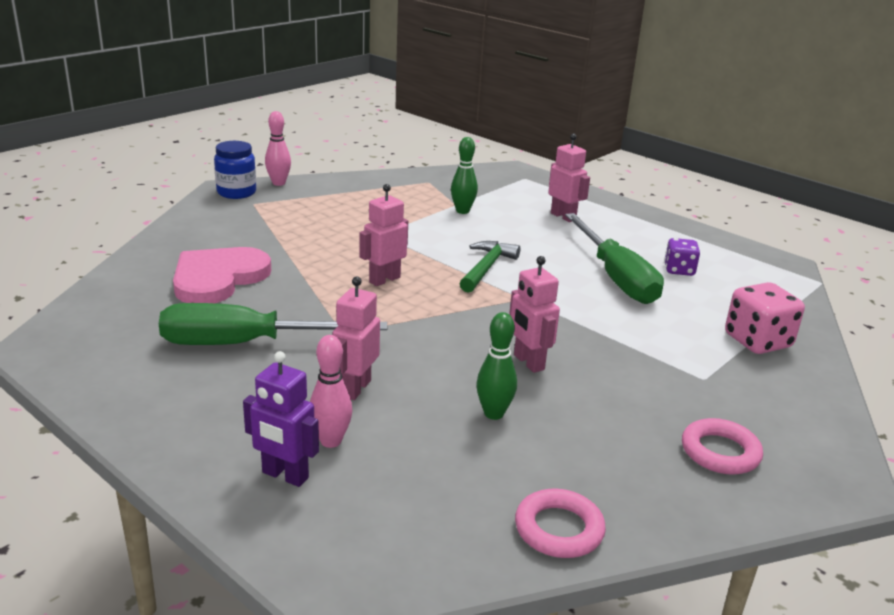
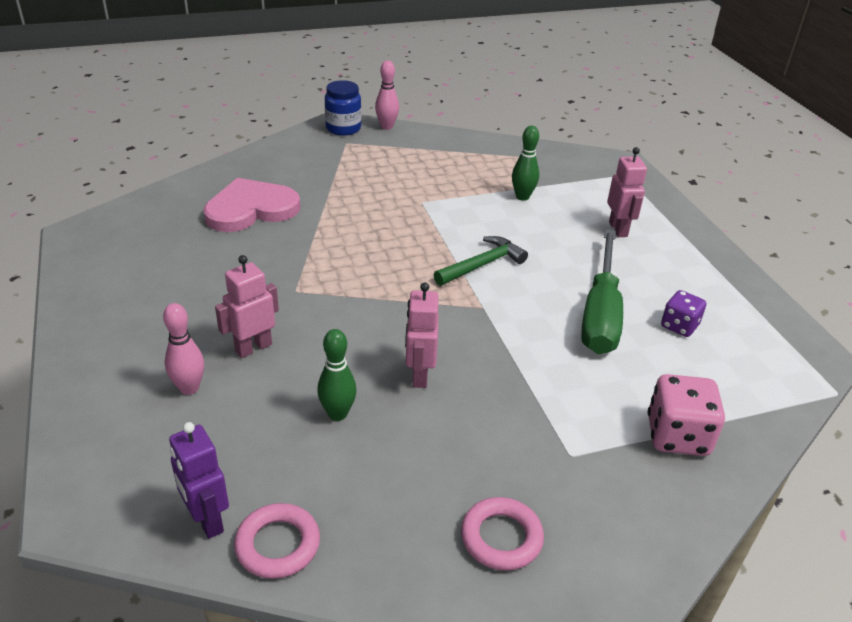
camera: 30 degrees right, 10 degrees up
(246, 344) = (214, 277): green screwdriver -> none
(285, 475) = (129, 405): purple robot -> purple robot (207, 520)
(384, 279) = (379, 250): pink robot -> none

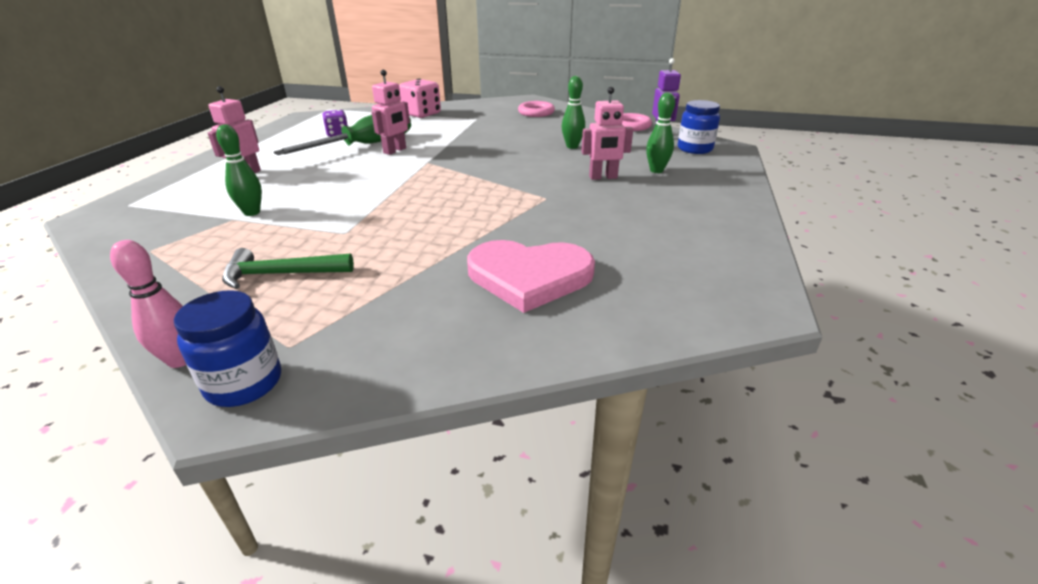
camera: 145 degrees left, 5 degrees down
(138, 482) = (694, 149): none -> blue jar
(189, 388) = (656, 170): pink bowling pin -> green bowling pin
(419, 375) = (510, 148): pink robot -> pink robot (395, 151)
(482, 264) = (385, 179): green hammer -> green hammer (281, 274)

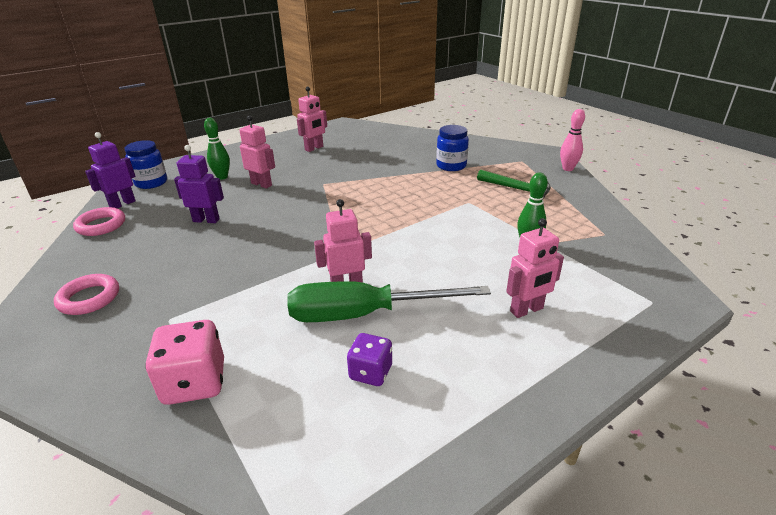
camera: 140 degrees left, 0 degrees up
(244, 383) = (541, 155): blue jar -> blue jar (451, 166)
(529, 276) = (402, 153): pink heart -> none
(572, 146) = (206, 220): green bowling pin -> purple robot
(664, 233) = (314, 148): none -> pink robot

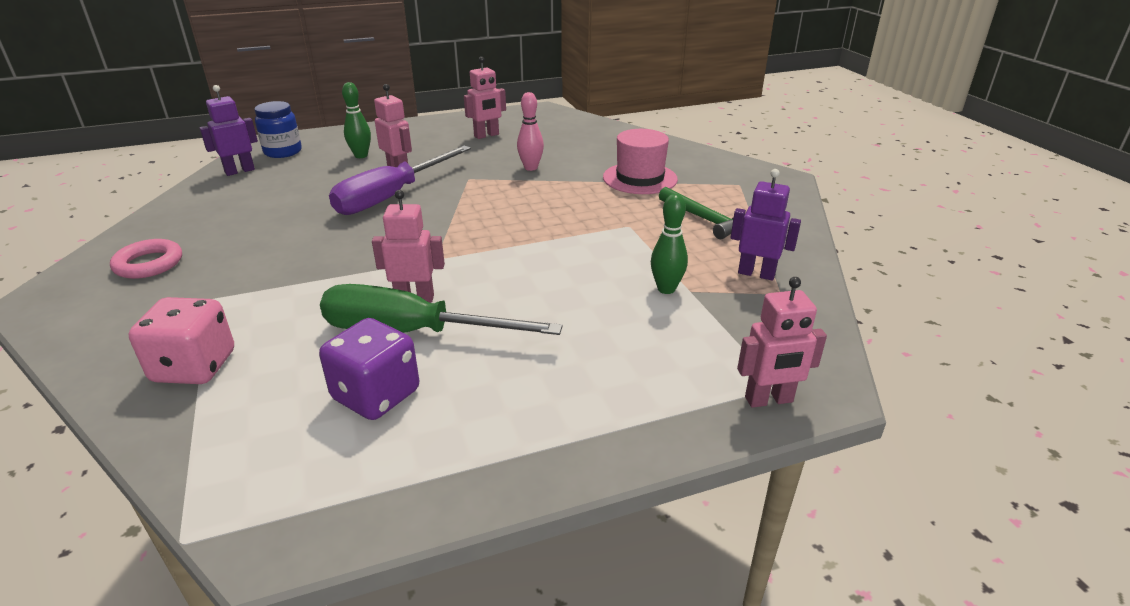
camera: 15 degrees right, 0 degrees up
(101, 225) = (205, 191): pink ring -> none
(206, 220) = (313, 201): purple robot -> purple robot (756, 273)
(270, 206) = (391, 196): none -> purple screwdriver
(370, 372) = (376, 395): purple dice -> purple dice, size x1.58
(451, 166) = (640, 178): blue jar -> pink hat
(527, 310) = (605, 364): pink robot -> pink robot (769, 400)
(567, 169) = (794, 203): pink bowling pin -> pink bowling pin (531, 168)

